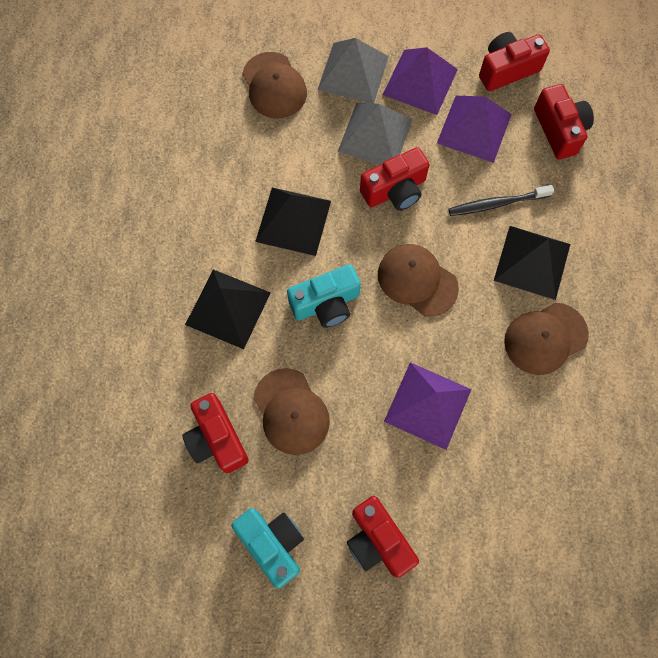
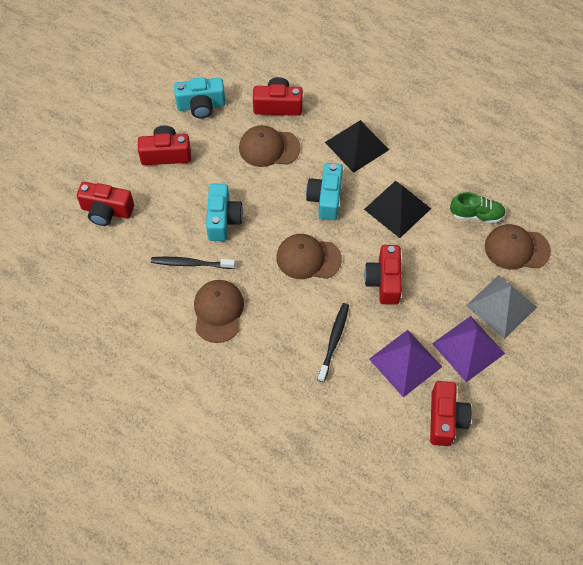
camera: 120 degrees right, 10 degrees down
(253, 139) = (476, 215): none -> green shoe
(375, 135) = (437, 292): grey pyramid -> none
(417, 280) = (308, 258): brown cap -> brown cap turned 150 degrees counterclockwise
(428, 405) = (223, 219): purple pyramid -> turquoise camera
(509, 406) = (191, 263): none -> black toothbrush
(532, 262) = (276, 337): black pyramid -> none
(559, 130) = (369, 423): red camera -> red camera (106, 211)

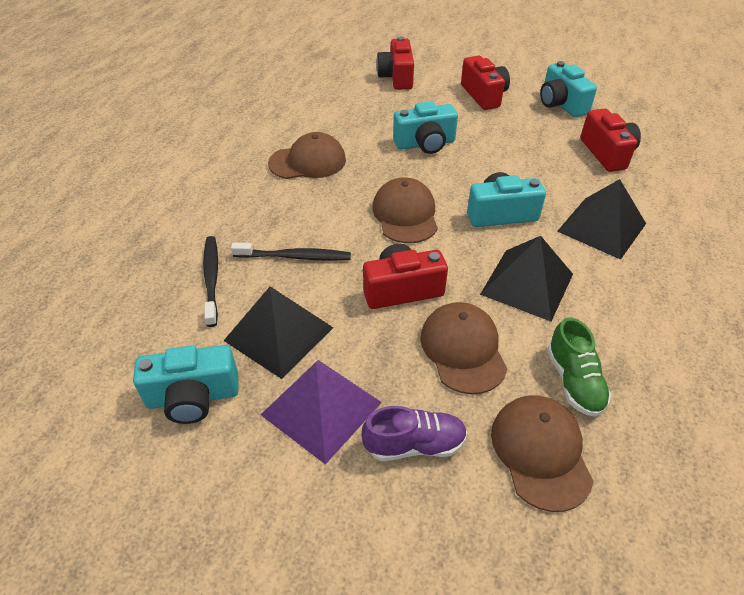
camera: 75 degrees right, 15 degrees down
(191, 263) = (360, 134): black toothbrush -> black toothbrush (211, 278)
(269, 148) = (542, 157): brown cap -> brown cap (463, 349)
(405, 362) = (278, 333): purple pyramid -> black pyramid
(445, 419) = (193, 397): red camera -> turquoise camera
(501, 306) = (414, 444): grey pyramid -> purple shoe

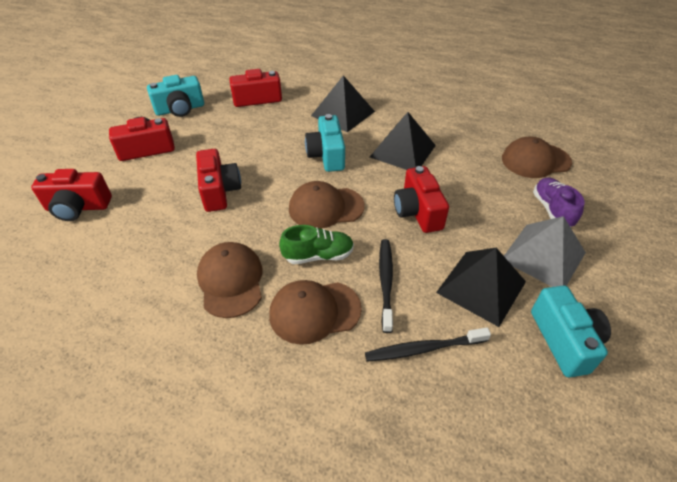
camera: 90 degrees left, 0 degrees up
(321, 408) = (543, 256): purple pyramid -> grey pyramid
(425, 144) = (219, 191): turquoise camera -> red camera
(463, 349) = (469, 184): brown cap -> brown cap (314, 311)
(574, 381) = (481, 142): green shoe -> green shoe (318, 255)

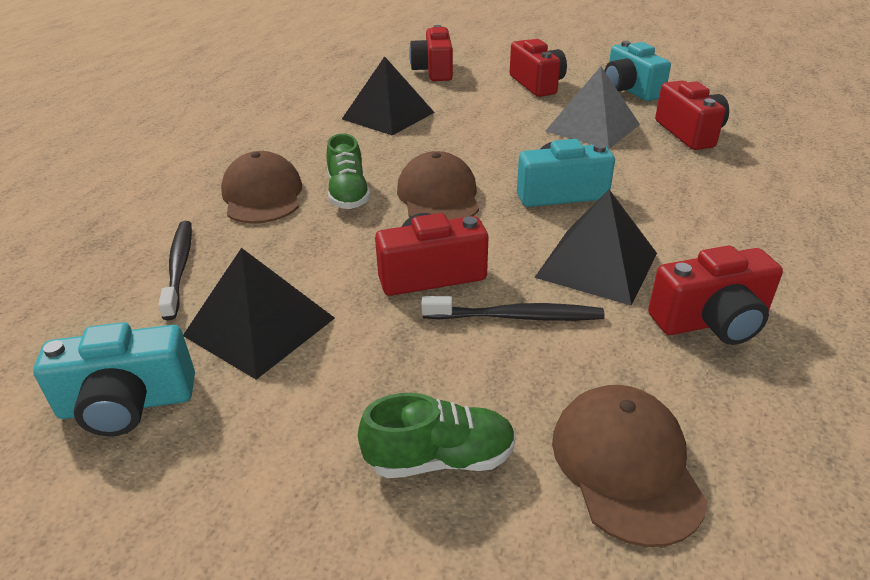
camera: 90 degrees right, 10 degrees down
(219, 191) = (466, 128): red camera -> red camera (711, 321)
(231, 281) = (320, 148): brown cap -> none
(343, 113) = (690, 204): black pyramid -> black pyramid (388, 115)
(386, 282) = (292, 242): black toothbrush -> black toothbrush (516, 317)
(543, 256) = (308, 415): grey pyramid -> grey pyramid (592, 127)
(552, 210) = (440, 458): purple shoe -> green shoe

